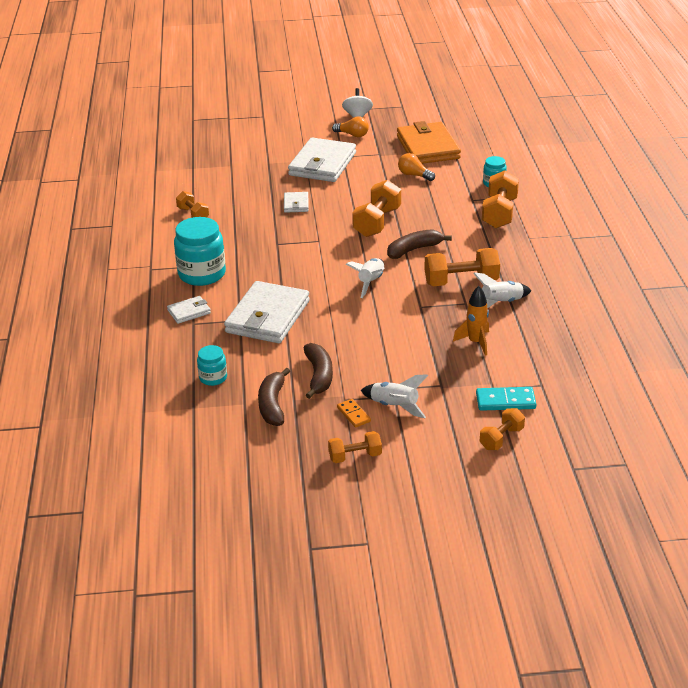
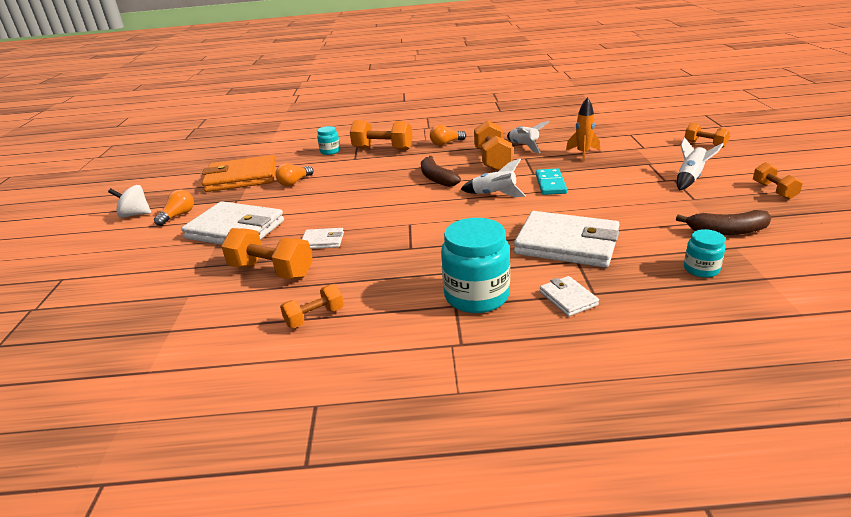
camera: 85 degrees left, 5 degrees down
(319, 375) = (663, 211): brown banana -> none
(353, 414) = (714, 194): orange domino -> none
(377, 222) = (381, 196): orange dumbbell -> orange dumbbell (271, 271)
(505, 401) = (657, 143): turquoise domino -> turquoise domino (550, 184)
(515, 251) = (446, 143): none -> orange light bulb

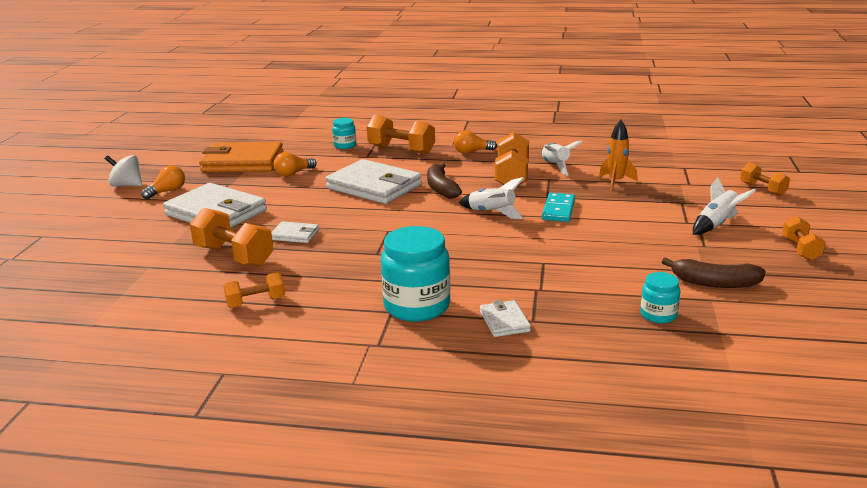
camera: 10 degrees right, 5 degrees down
(567, 244) = (536, 271): white wallet -> white wallet (374, 186)

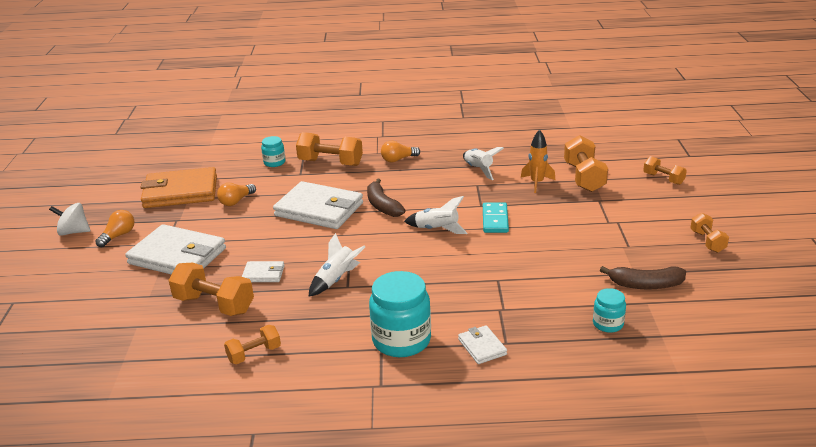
camera: 10 degrees left, 5 degrees up
(512, 176) = (443, 185): orange dumbbell -> orange dumbbell (584, 177)
(716, 224) = (633, 222): white rocket -> white rocket (336, 279)

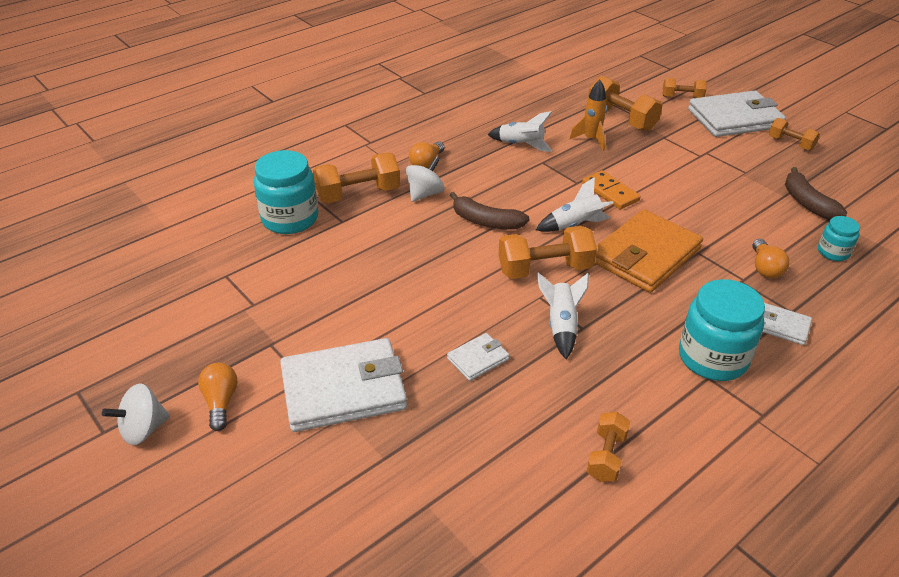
camera: 40 degrees left, 10 degrees up
(180, 192) = (221, 305): orange wallet -> orange wallet (645, 255)
(214, 304) = (478, 425): orange dumbbell -> orange dumbbell (544, 269)
(236, 201) = (314, 286): orange light bulb -> orange light bulb (765, 268)
(274, 162) = (290, 219): turquoise jar -> turquoise jar, size x1.91
(319, 209) = (426, 254): white wallet -> white wallet (734, 118)
(370, 176) = (425, 194): none -> white spinning top
(495, 220) = (610, 192): turquoise domino -> orange domino
(646, 285) = (807, 203): brown banana -> brown banana turned 105 degrees clockwise

